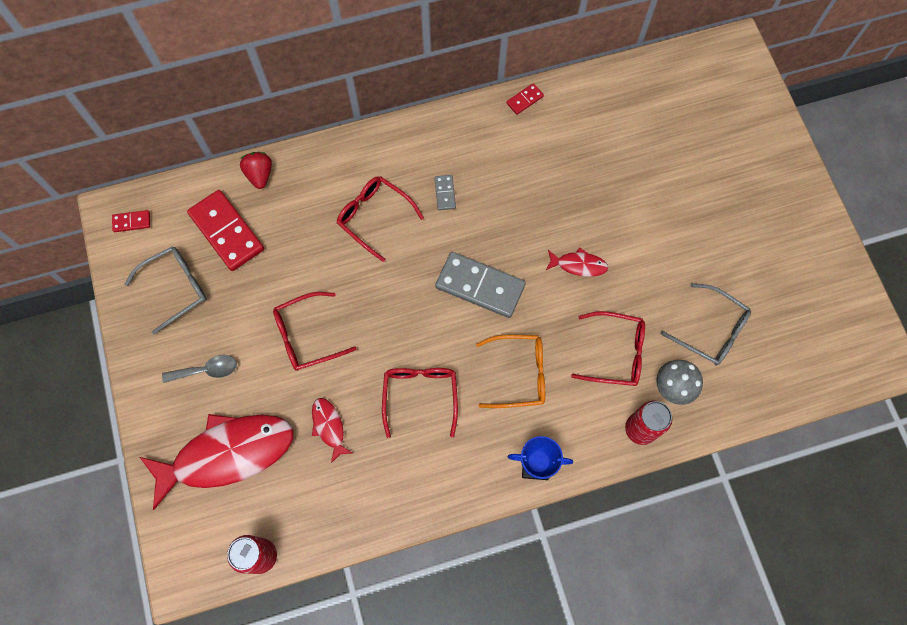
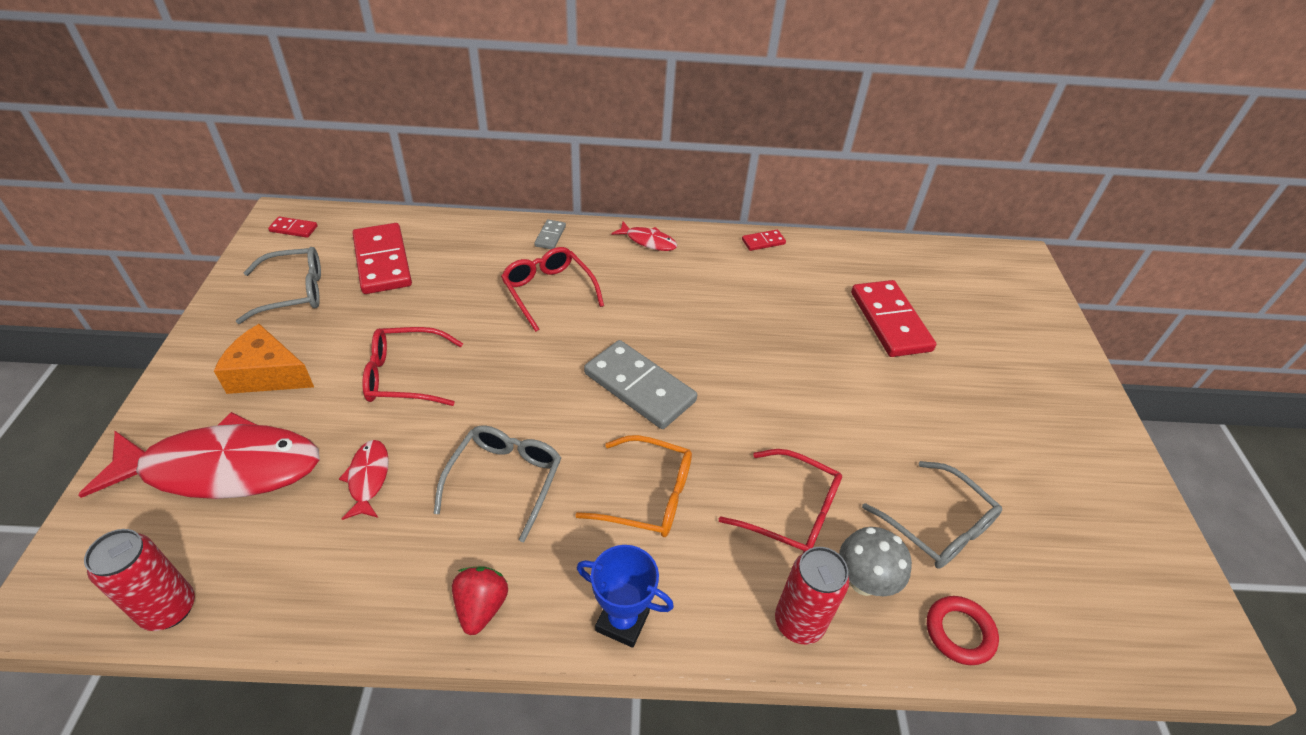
camera: 15 degrees right, 25 degrees down
(207, 370) = (267, 374): grey spoon -> orange cheese
(260, 175) = (449, 227): red strawberry -> red strawberry (481, 607)
(420, 395) = (505, 480): red glasses -> grey glasses
(445, 193) = (639, 293): grey domino -> grey domino (550, 236)
(578, 265) = (773, 401): red fish -> red fish (648, 241)
(645, 155) = (890, 321): none -> red domino
(736, 402) = (959, 632): none -> red ring

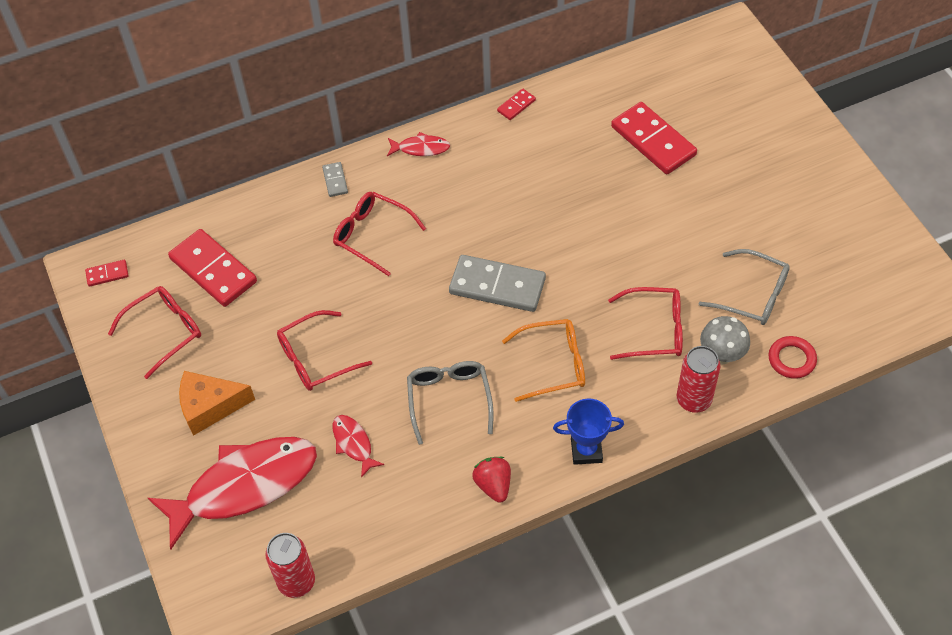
camera: 20 degrees left, 10 degrees up
(294, 292) = (165, 331): grey glasses -> red glasses

